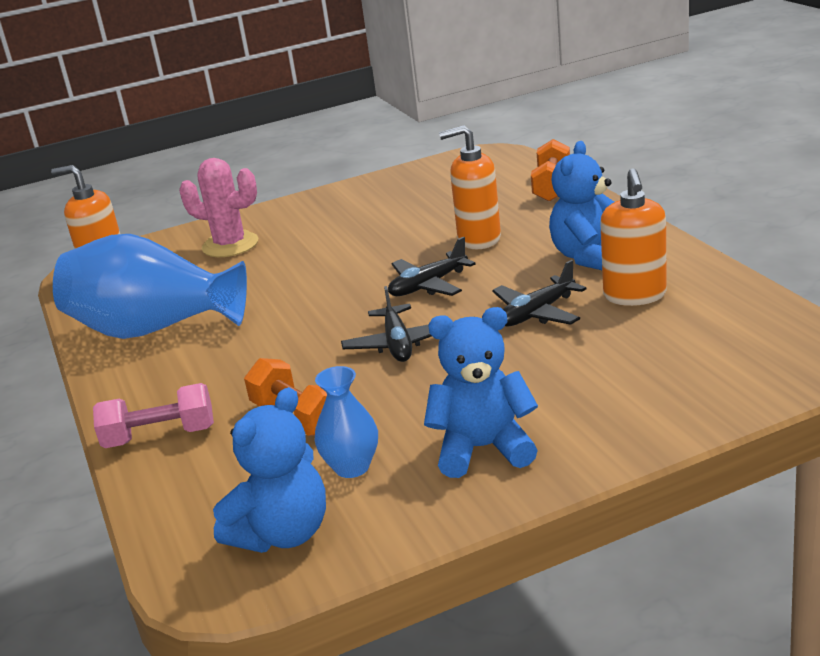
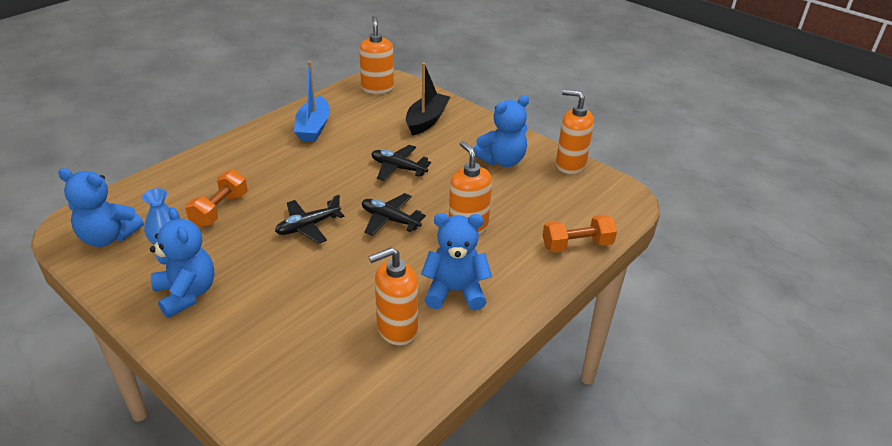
camera: 60 degrees right, 10 degrees up
(155, 329) = (313, 127): blue vase -> blue boat
(160, 436) = (200, 167): pink dumbbell -> none
(230, 245) = (426, 120): pink cactus -> black boat
(366, 208) = (502, 160): none -> blue teddy bear
(409, 173) = (570, 165): none -> orange soap dispenser
(537, 313) = (359, 281): black plane -> black plane (398, 168)

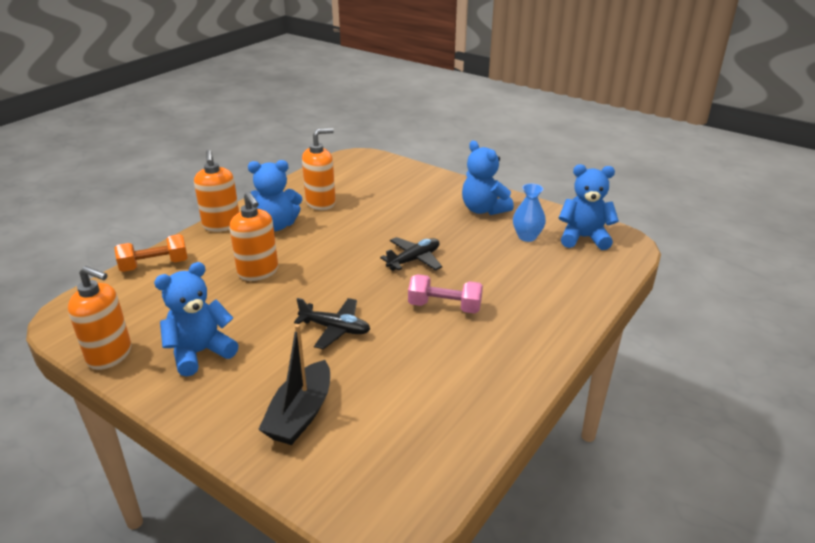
camera: 175 degrees right, 5 degrees down
(219, 210) = (507, 267): orange dumbbell -> none
(301, 177) = (444, 306): none -> pink dumbbell
(313, 127) = (465, 381): blue boat -> none
(377, 88) = (394, 487): orange soap dispenser -> orange soap dispenser (221, 225)
(390, 220) = (336, 272): black plane -> none

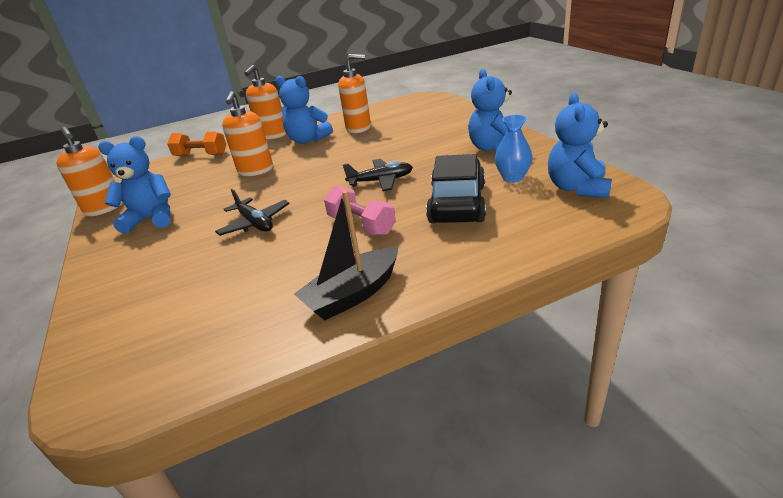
camera: 35 degrees right, 0 degrees up
(300, 414) = (150, 283): black boat -> black boat (353, 294)
(506, 269) = (457, 204): none -> black car
(583, 238) = (577, 188): blue teddy bear -> blue teddy bear turned 120 degrees counterclockwise

